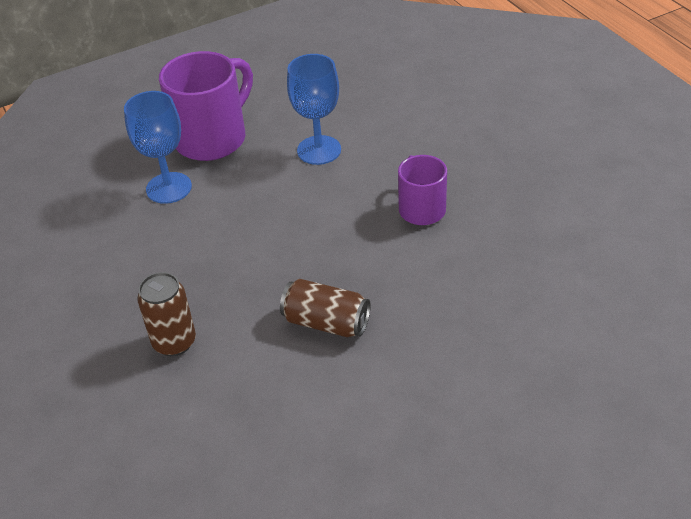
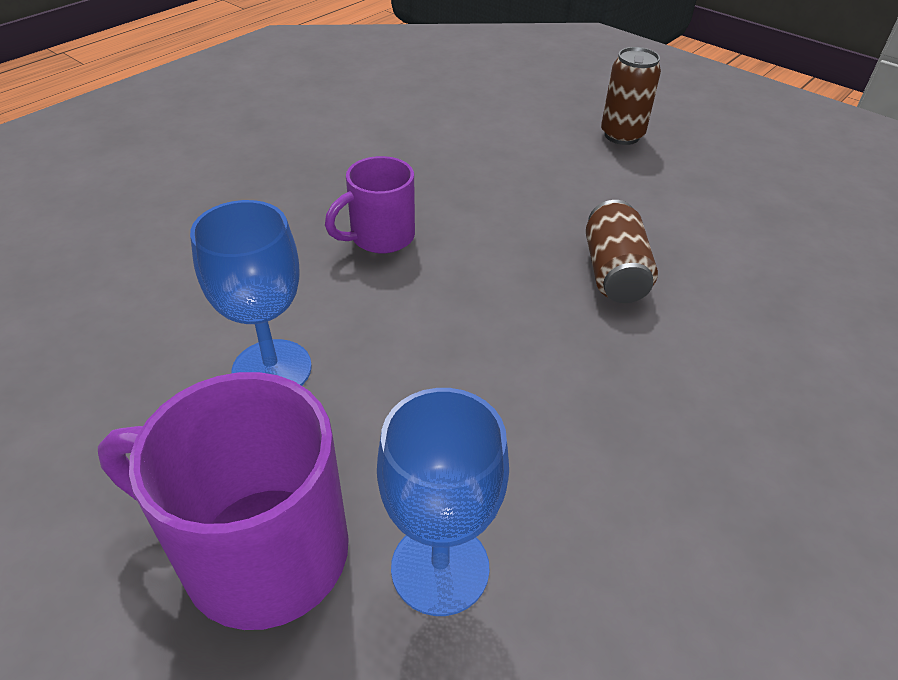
camera: 115 degrees left, 0 degrees up
(174, 342) = (754, 406): brown can -> brown can (622, 135)

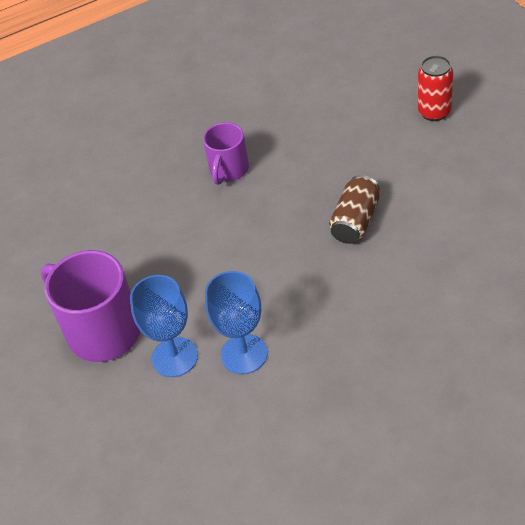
camera: 30 degrees right, 5 degrees up
(272, 369) = (138, 243): blue goblet -> blue goblet (244, 354)
(380, 237) = (228, 170): purple mug -> purple mug turned 60 degrees counterclockwise
(622, 135) = (434, 112): brown can -> red can

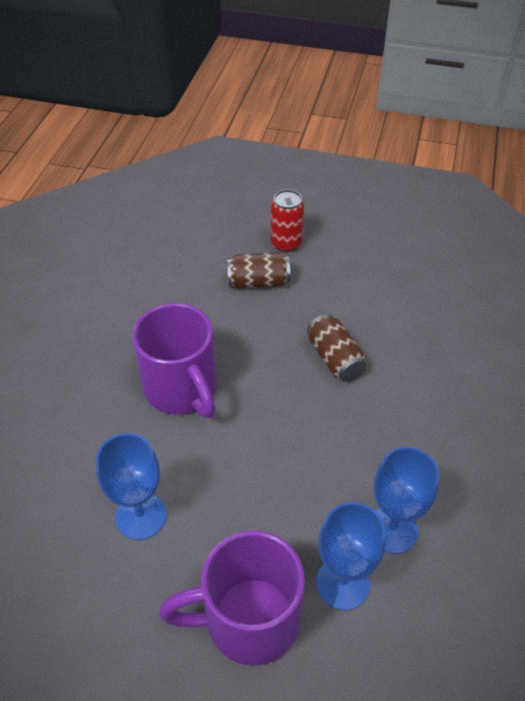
camera: 55 degrees left, 0 degrees up
(115, 229) = (140, 516): none -> blue goblet
(228, 170) = (182, 389): purple mug -> purple mug, size x1.68
(373, 129) = (258, 282): none -> brown can

